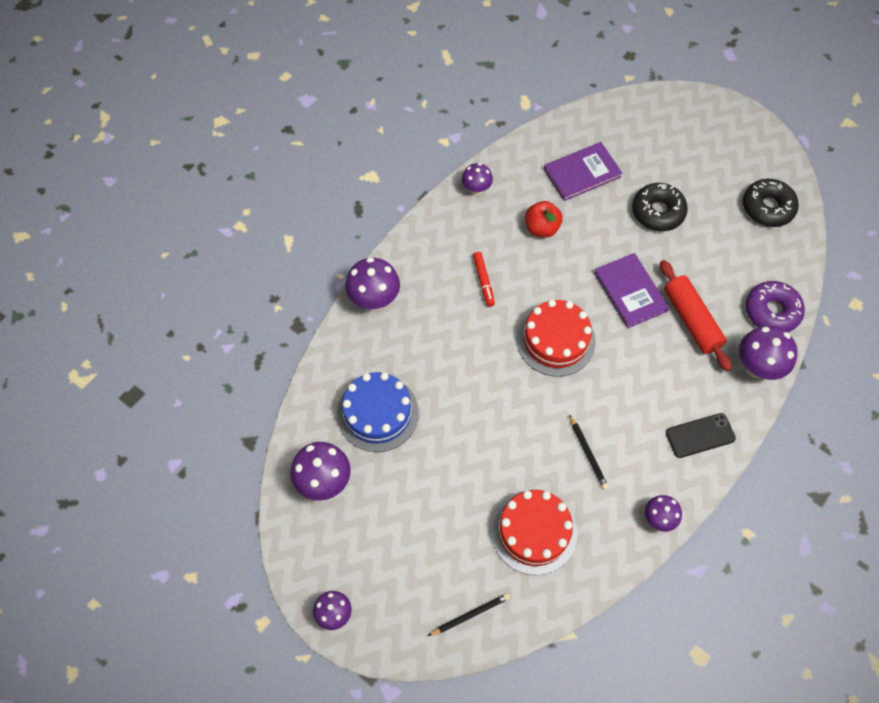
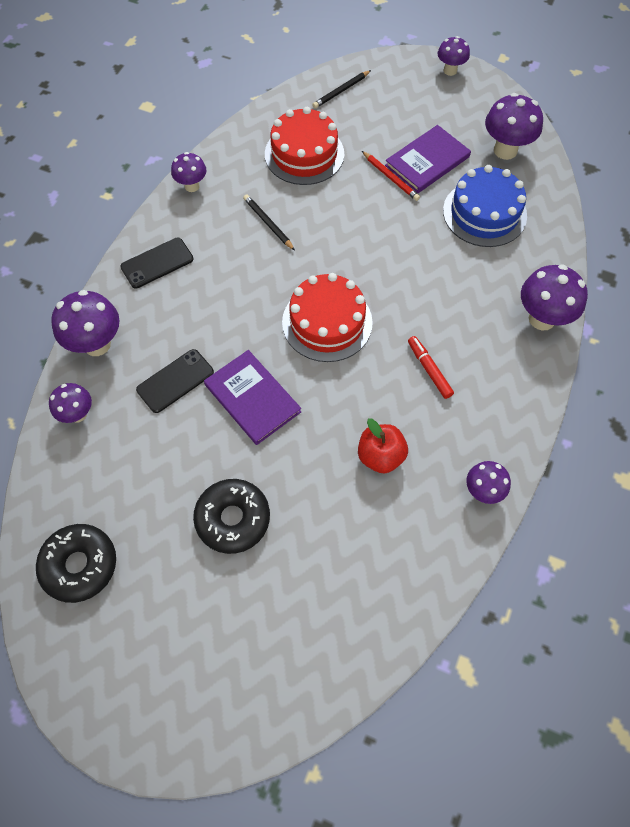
camera: 165 degrees right, 0 degrees up
(453, 477) = (390, 178): none -> red pencil
(582, 173) = (348, 556): purple book -> purple book (427, 161)
(691, 320) = (175, 381): red rolling pin -> black phone
(772, 311) = (78, 414): purple donut -> purple mushroom

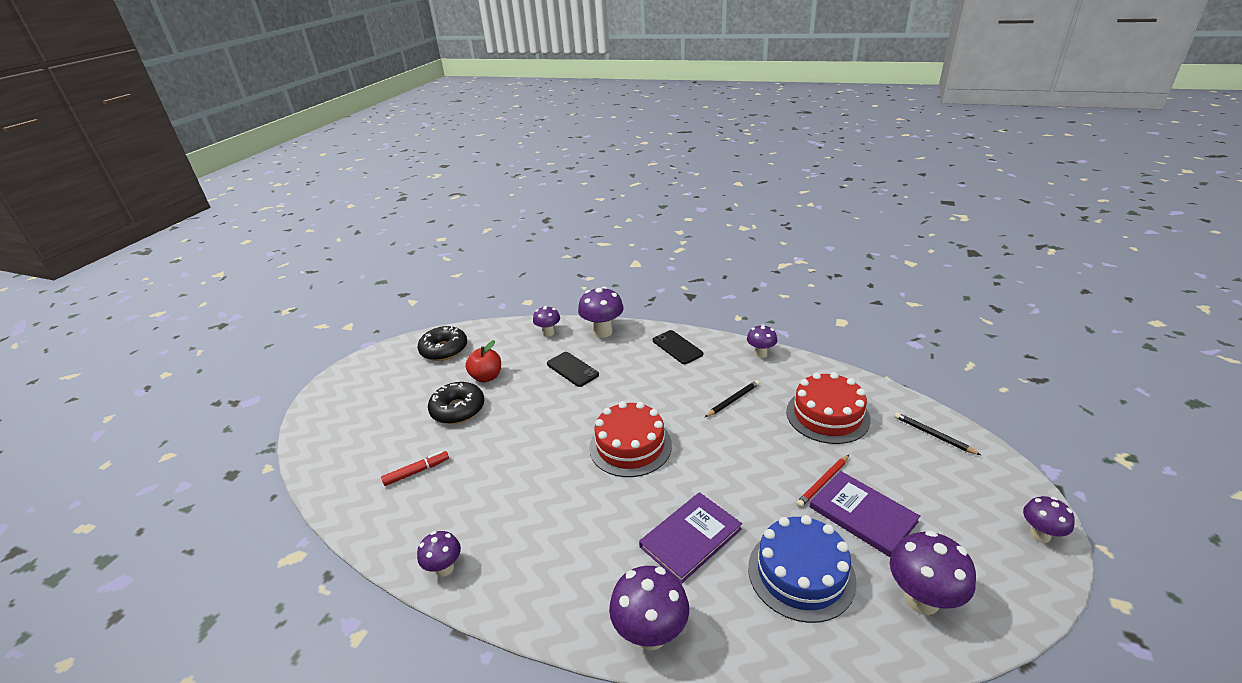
camera: 90 degrees right, 30 degrees down
(252, 398) = (555, 409): purple book -> purple book (690, 538)
(380, 456) = (494, 490): red apple -> red apple (486, 377)
(429, 370) = (580, 523): red marker -> red marker (416, 471)

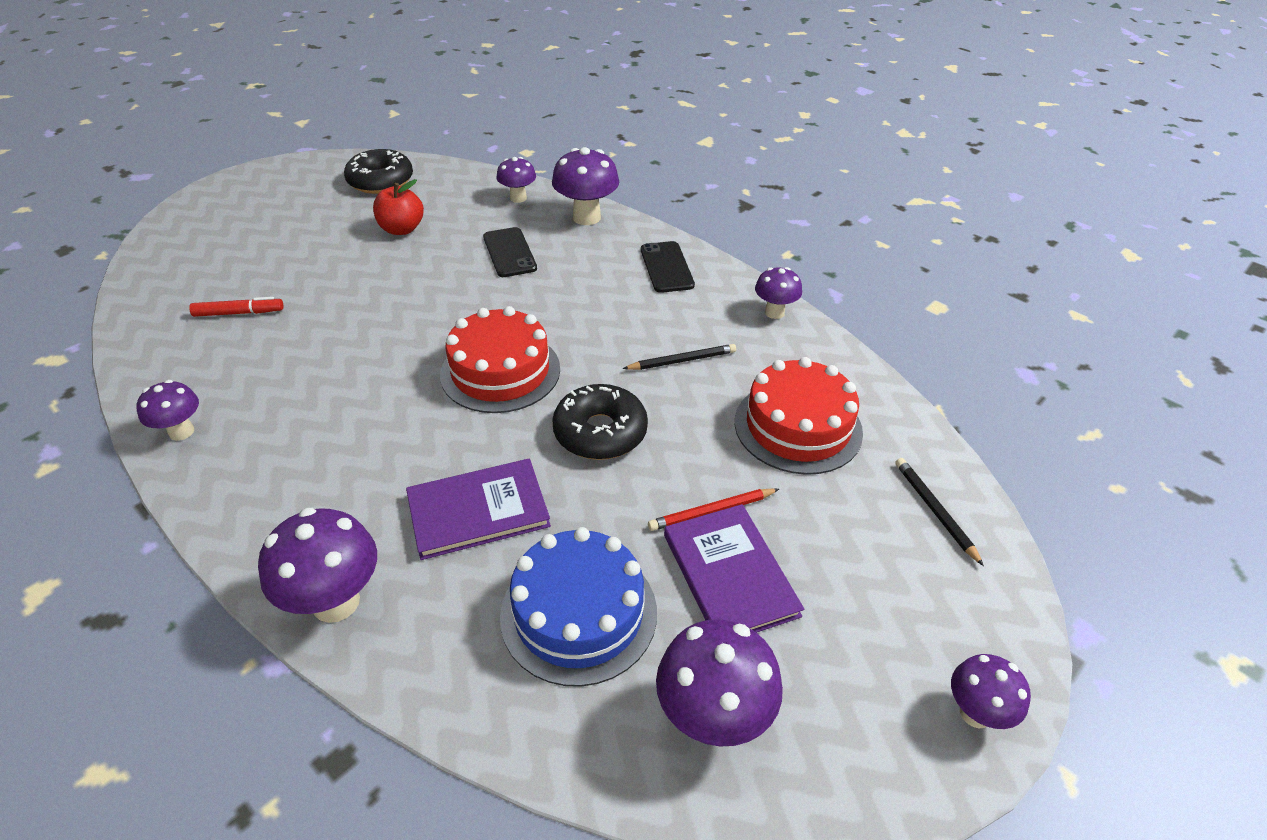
camera: 20 degrees right, 10 degrees up
(458, 409) = (339, 257): black donut -> black donut (600, 432)

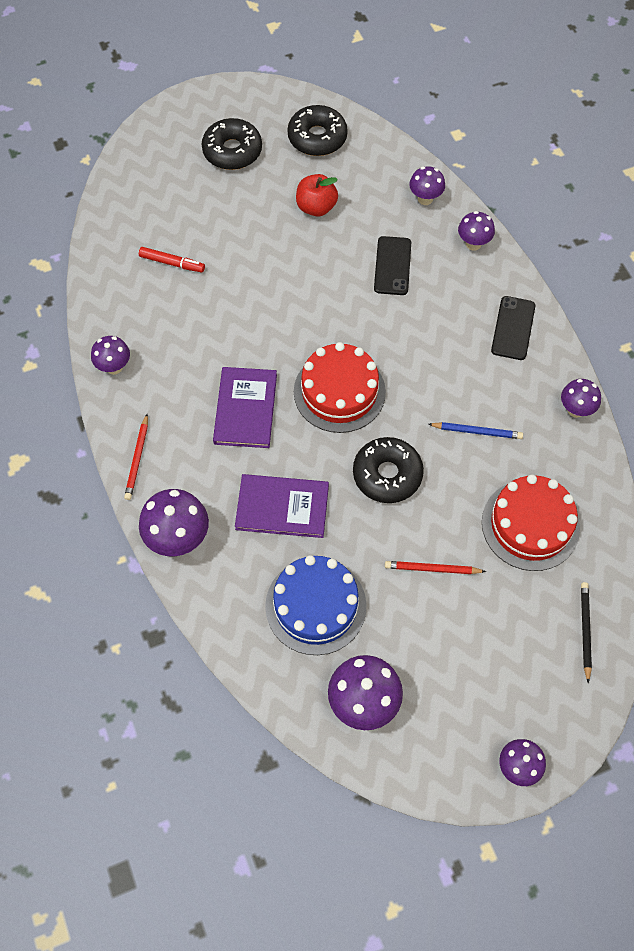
camera: 25 degrees right, 20 degrees up
(242, 524) = (137, 459): none -> red pencil
(287, 209) = (232, 151): none -> black donut
(586, 217) = (473, 244): purple mushroom -> purple mushroom, size x0.61
(682, 360) = (477, 431): black pencil -> blue pencil
(730, 574) = (420, 619): purple book -> purple book (245, 409)

